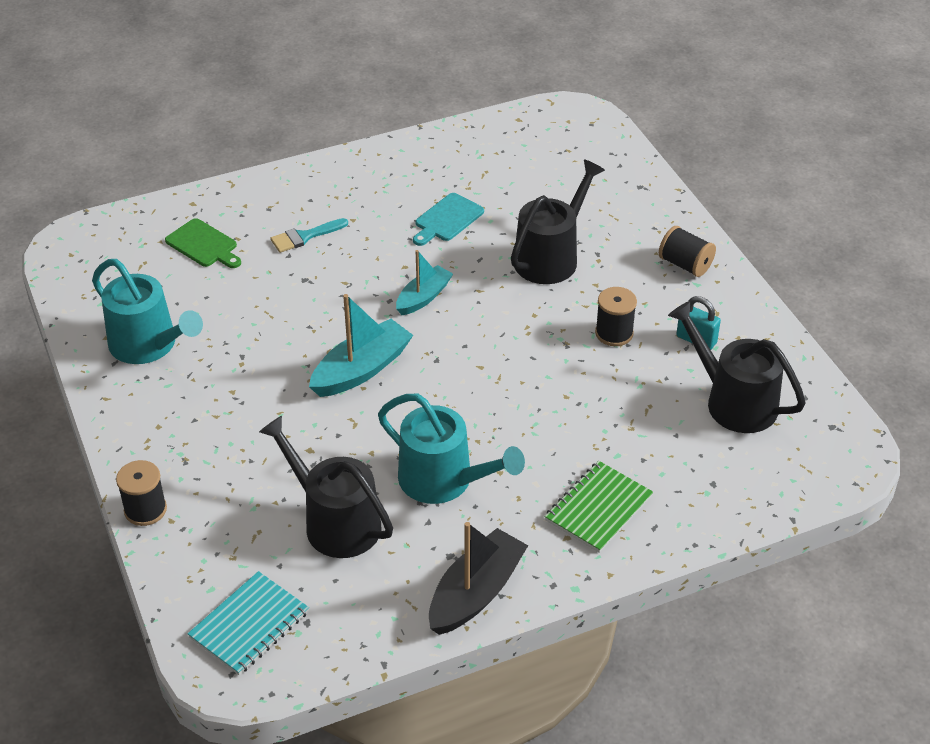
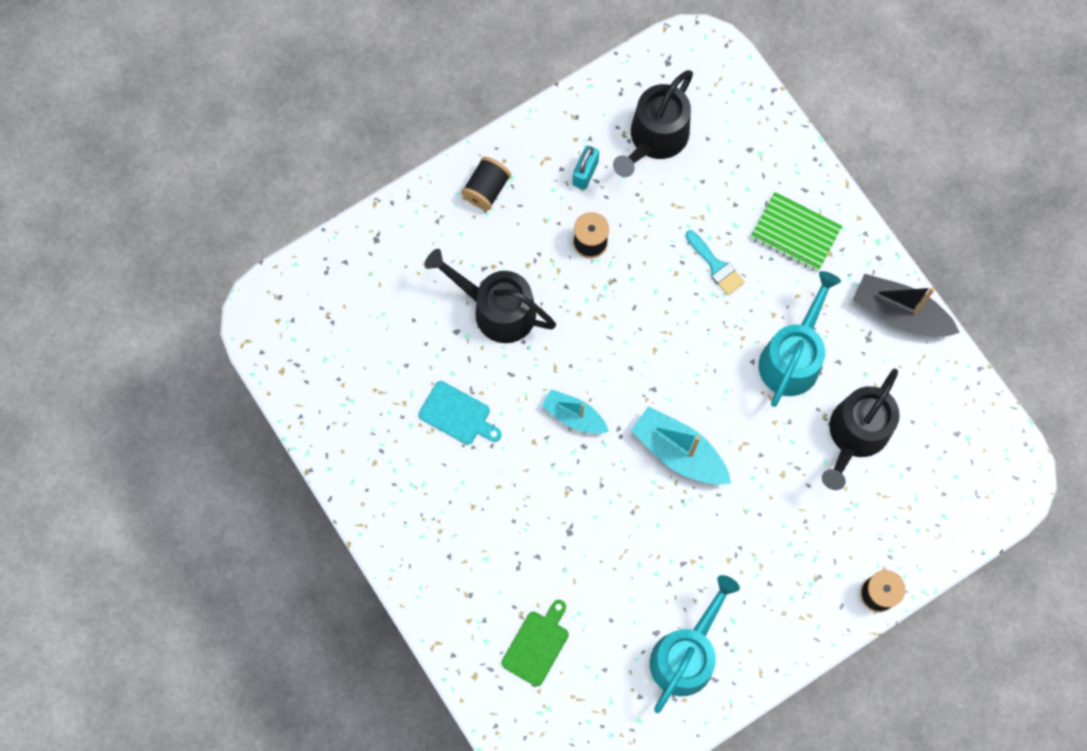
camera: 100 degrees left, 30 degrees up
(249, 625) = (970, 476): turquoise notebook -> none
(304, 237) = (507, 547): turquoise brush -> turquoise brush (716, 266)

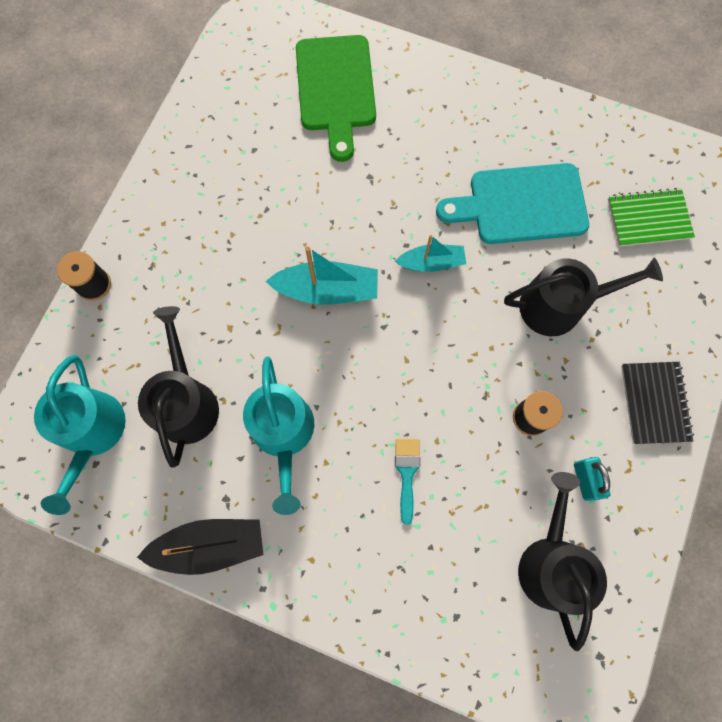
camera: 145 degrees right, 0 degrees up
(457, 414) = (521, 205): turquoise cutting board -> turquoise cutting board, size x1.85
(486, 189) = (654, 403): black spool -> black notebook
(537, 645) = (336, 89): green cutting board -> green cutting board, size x1.85
(686, 655) = (221, 149): turquoise watering can -> turquoise watering can (93, 433)
(716, 266) = (407, 473): turquoise brush -> turquoise brush turned 75 degrees clockwise
(795, 233) = (356, 558): green notebook -> green notebook (648, 219)

